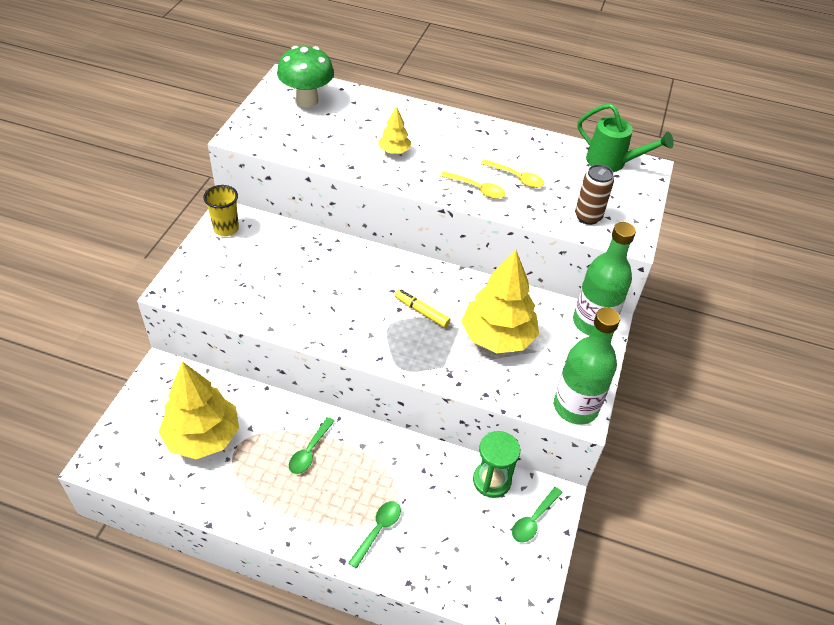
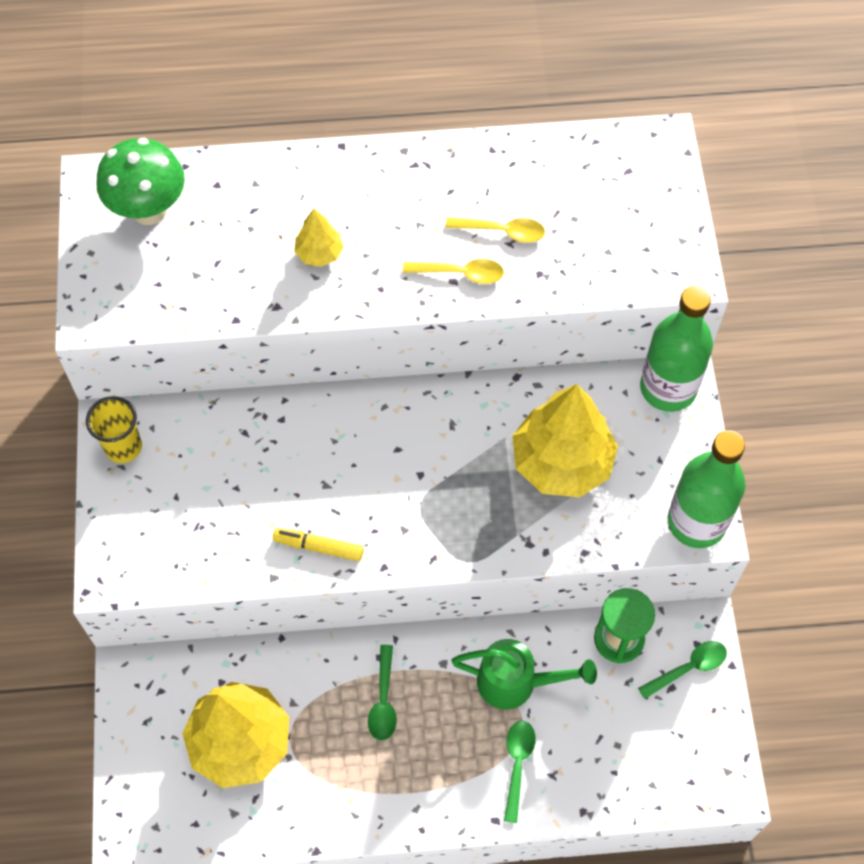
camera: 20 degrees left, 15 degrees up
(421, 312) = (450, 466): yellow marker -> yellow marker (319, 547)
(533, 520) = (688, 668): green spoon -> green spoon turned 135 degrees counterclockwise
(588, 217) = (620, 259): brown can -> none
(612, 162) = (613, 150): green watering can -> green watering can (516, 683)

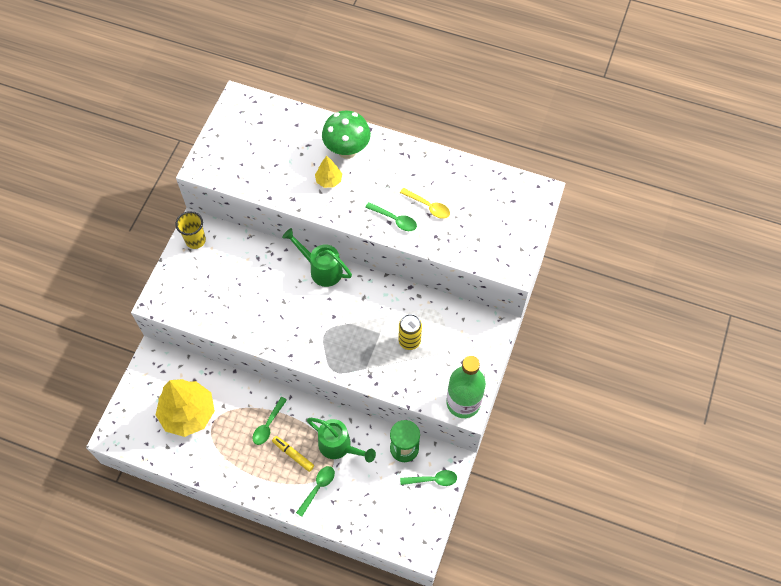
camera: 25 degrees right, 0 degrees up
(149, 210) = (256, 125): green mushroom -> green mushroom (347, 150)
(319, 547) = (264, 331): yellow marker -> yellow marker (293, 455)
(360, 407) = (321, 269): none -> green watering can
(460, 273) = (395, 219): yellow spoon -> green spoon
(561, 462) = (409, 341): yellow tree -> yellow can
(668, 388) = (487, 326): green bottle -> none

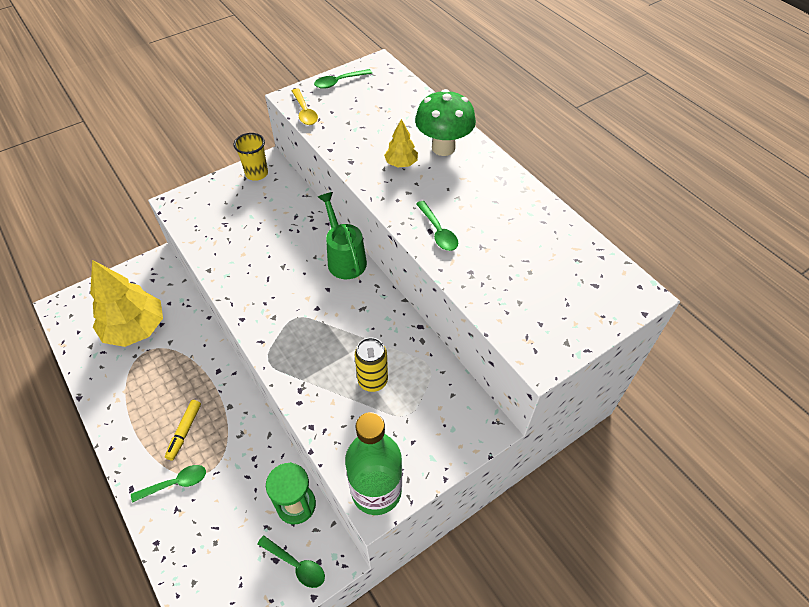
camera: 35 degrees right, 10 degrees down
(268, 425) = (190, 386): green spoon -> green spoon (339, 82)
(293, 455) = (185, 431): yellow marker -> yellow marker turned 150 degrees counterclockwise
(339, 446) = (234, 454): green watering can -> none
(428, 206) = (487, 239): yellow spoon -> yellow spoon (305, 112)

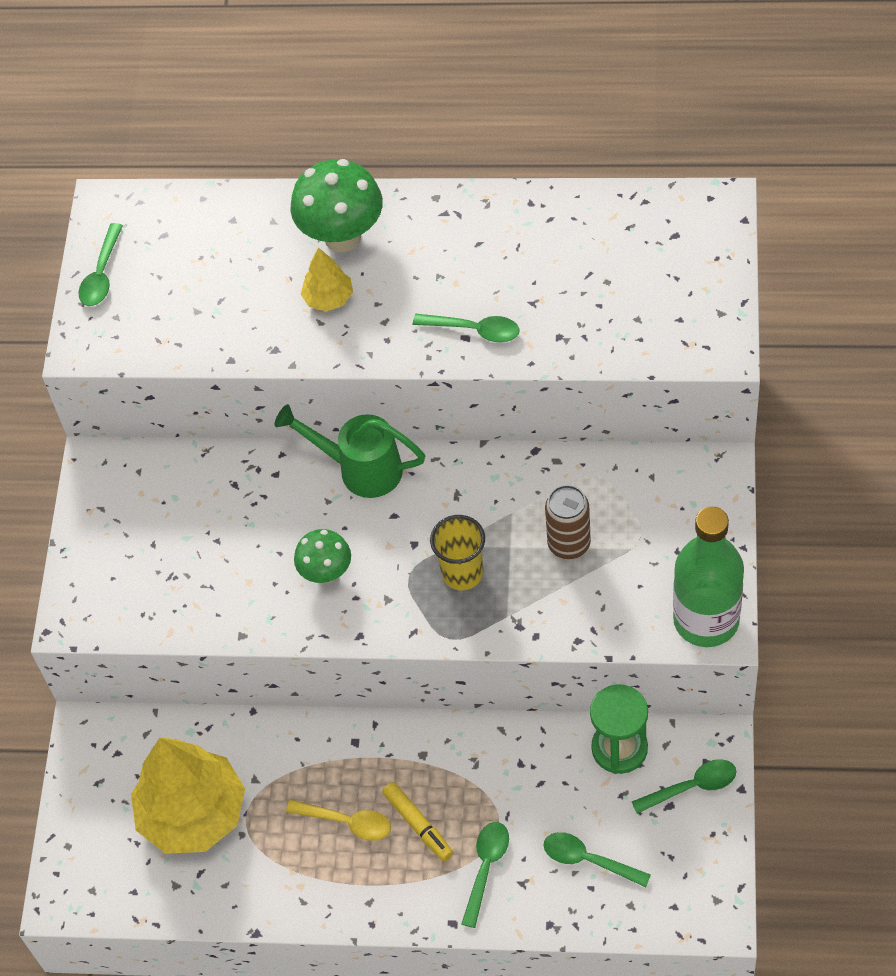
camera: 45 degrees left, 5 degrees up
(211, 536) = (588, 860): none -> green spoon
(256, 174) = (106, 489): yellow cup -> yellow cup (462, 573)
(270, 282) = (326, 573): none -> green mushroom
(305, 112) = (128, 348): yellow spoon -> yellow spoon (347, 822)
(372, 381) = (569, 544): yellow can -> brown can

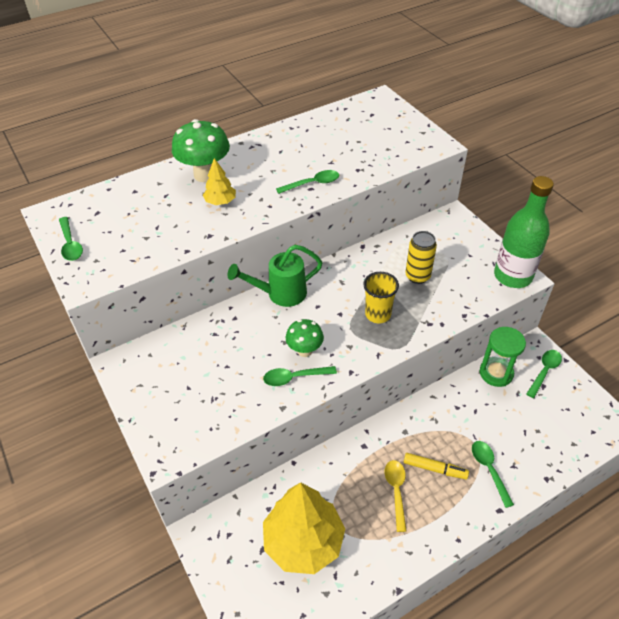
camera: 40 degrees left, 10 degrees down
(347, 822) = (396, 491): yellow spoon -> yellow spoon turned 75 degrees counterclockwise
(569, 544) = (417, 276): brown can -> yellow can
(588, 860) = (533, 434): green spoon -> green spoon (294, 378)

